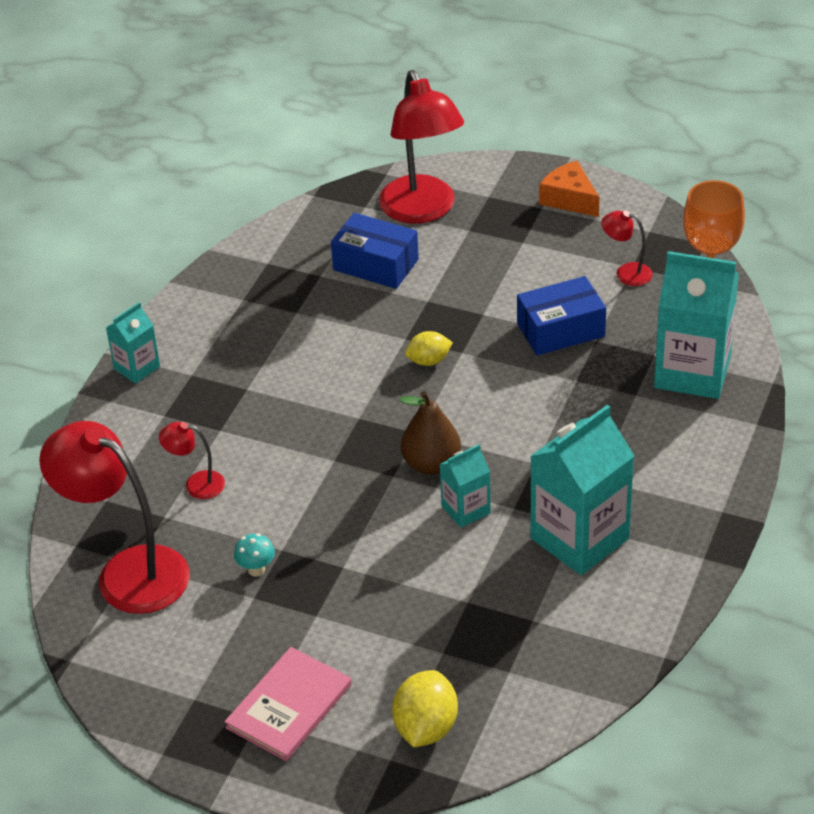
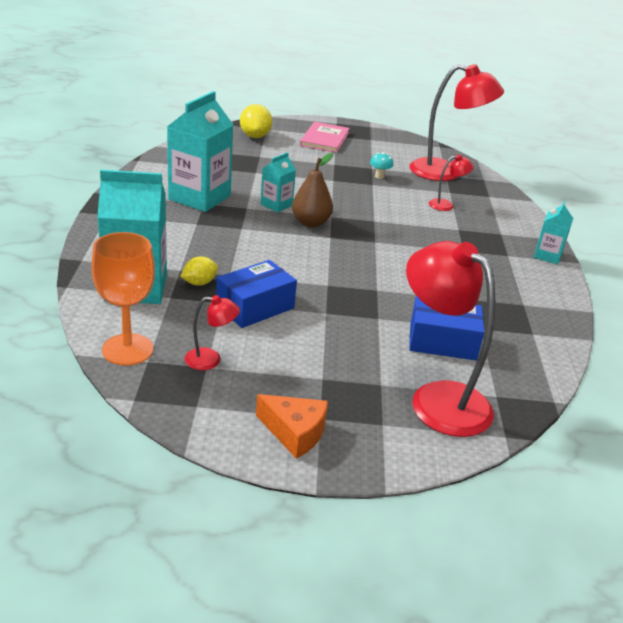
camera: 155 degrees right, 10 degrees down
(429, 361) = (349, 277): yellow lemon -> yellow lemon (199, 283)

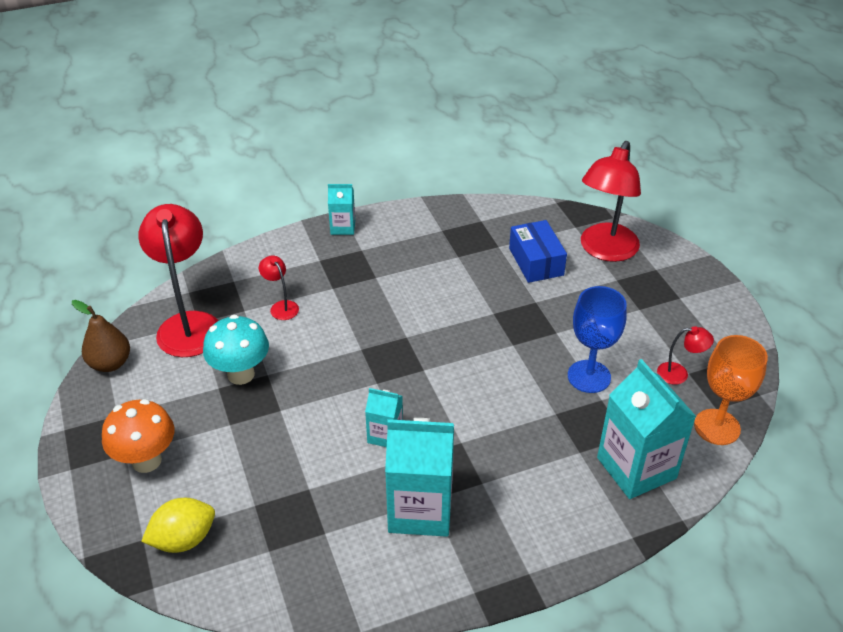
camera: 110 degrees left, 10 degrees up
(199, 283) = (588, 428): yellow lemon -> none
(210, 360) = (679, 374): red lamp -> red lamp turned 120 degrees clockwise
(255, 307) = (589, 376): blue box -> blue goblet
(295, 432) = (705, 304): orange cheese -> none
(310, 223) = (405, 393): brown pear -> brown pear (110, 363)
(324, 139) = (146, 460): pink book -> orange mushroom
(379, 176) = (241, 374): turquoise mushroom -> turquoise mushroom, size x2.12

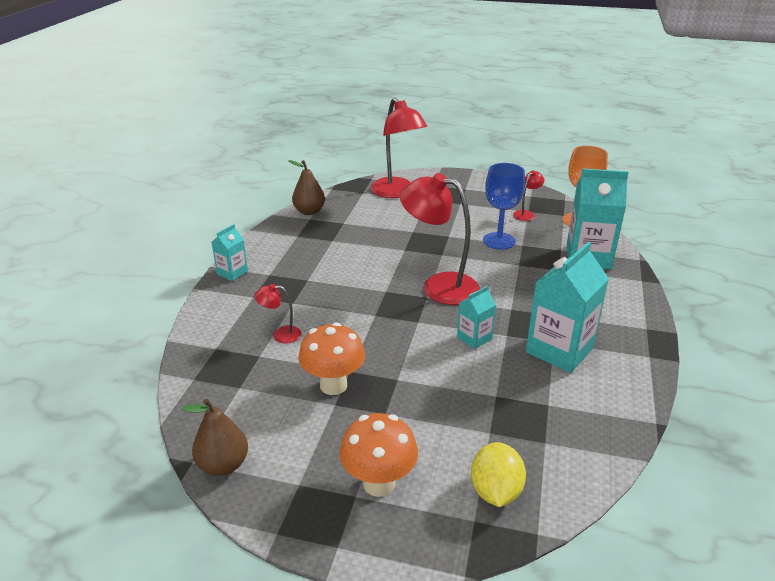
camera: 55 degrees left, 10 degrees down
(189, 324) = (235, 393): red lamp -> red lamp (439, 286)
(241, 374) = (333, 385): turquoise mushroom -> orange mushroom
(494, 213) = (309, 211): none -> brown pear
(536, 261) = (376, 216): blue box -> none

